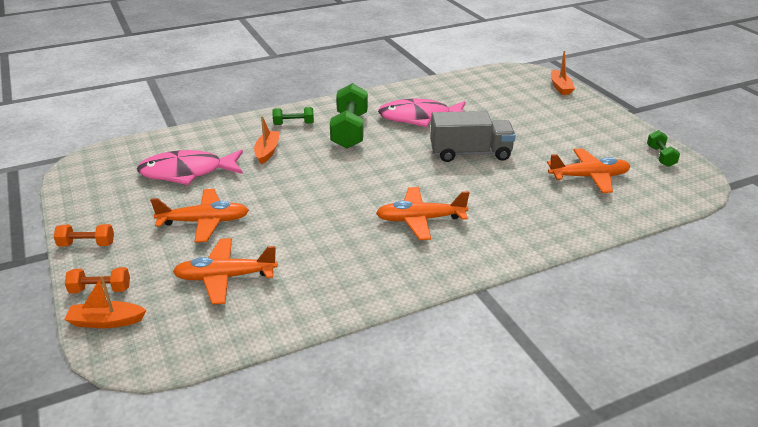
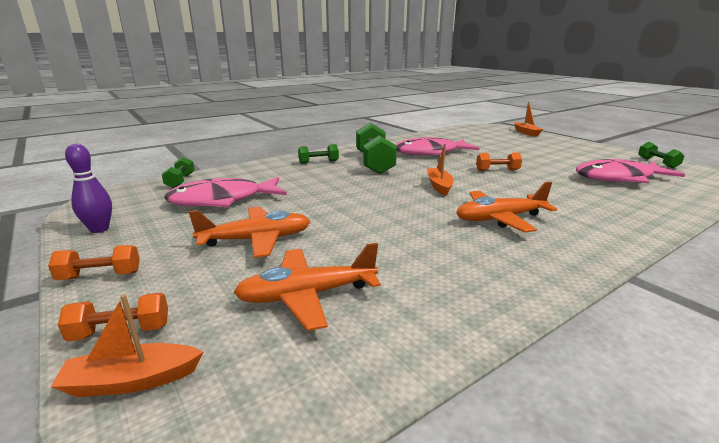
camera: 10 degrees left, 10 degrees down
(85, 197) = (99, 229): none -> purple bowling pin
(154, 142) = (180, 181): none -> green dumbbell
(267, 151) = (303, 180): orange boat -> orange boat (439, 186)
(470, 153) = (497, 170): grey truck -> orange dumbbell
(589, 177) = (618, 178): orange plane -> pink fish

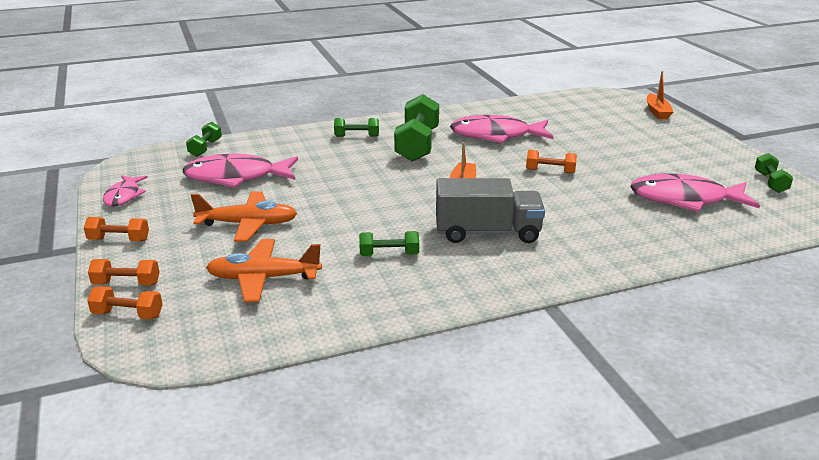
camera: 15 degrees right, 5 degrees up
(99, 229) = (124, 196): purple bowling pin -> pink fish
(132, 380) = (128, 314): orange boat -> orange dumbbell
(428, 249) = (389, 254): none -> green dumbbell
(500, 219) = (487, 233): orange plane -> grey truck

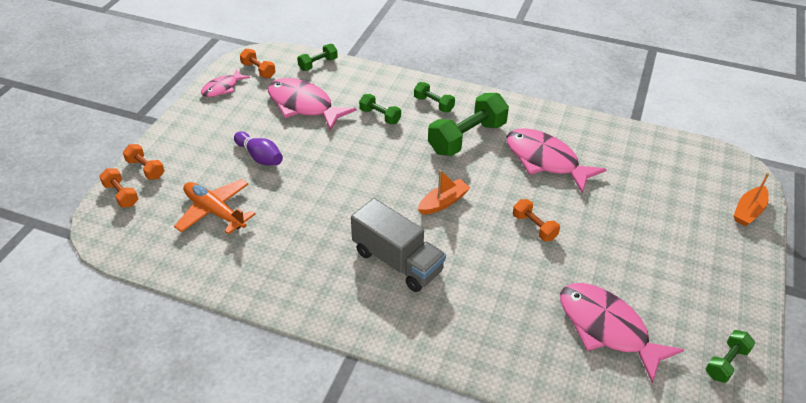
camera: 40 degrees right, 15 degrees up
(119, 240) = (179, 128): orange dumbbell -> orange dumbbell (258, 70)
(248, 224) = (260, 157): orange plane -> purple bowling pin
(389, 254) = (308, 239): green dumbbell -> green dumbbell (380, 116)

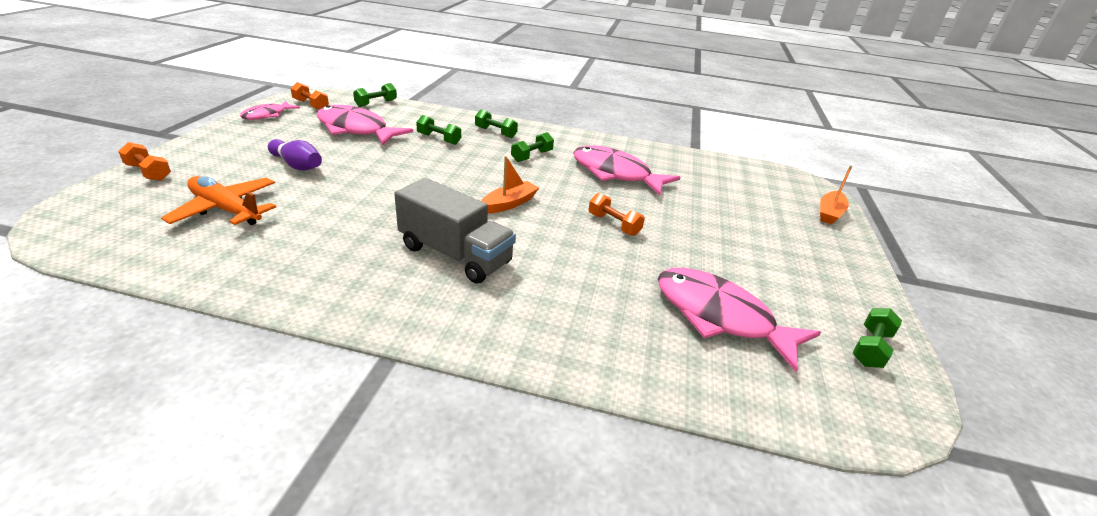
camera: 10 degrees left, 10 degrees down
(121, 195) = (104, 194): orange dumbbell -> none
(467, 138) = (532, 156): green dumbbell -> green dumbbell, size x0.52

